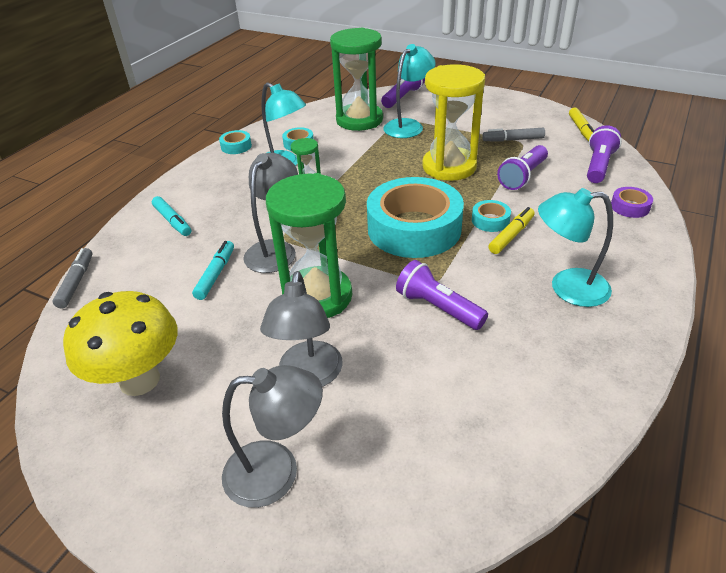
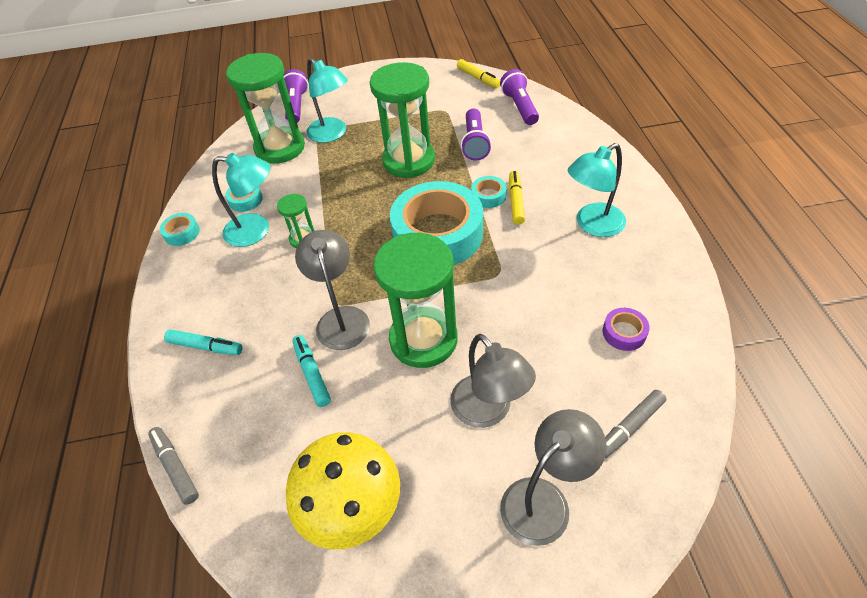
camera: 35 degrees left, 10 degrees up
(408, 125) = (332, 134): turquoise lamp -> turquoise lamp turned 135 degrees clockwise
(438, 308) = (523, 293): purple flashlight -> none
(449, 167) = (409, 161): yellow hourglass -> green hourglass
(513, 140) = (434, 110): grey marker -> grey marker (629, 427)
(630, 207) = (572, 134): purple tape -> purple tape (624, 333)

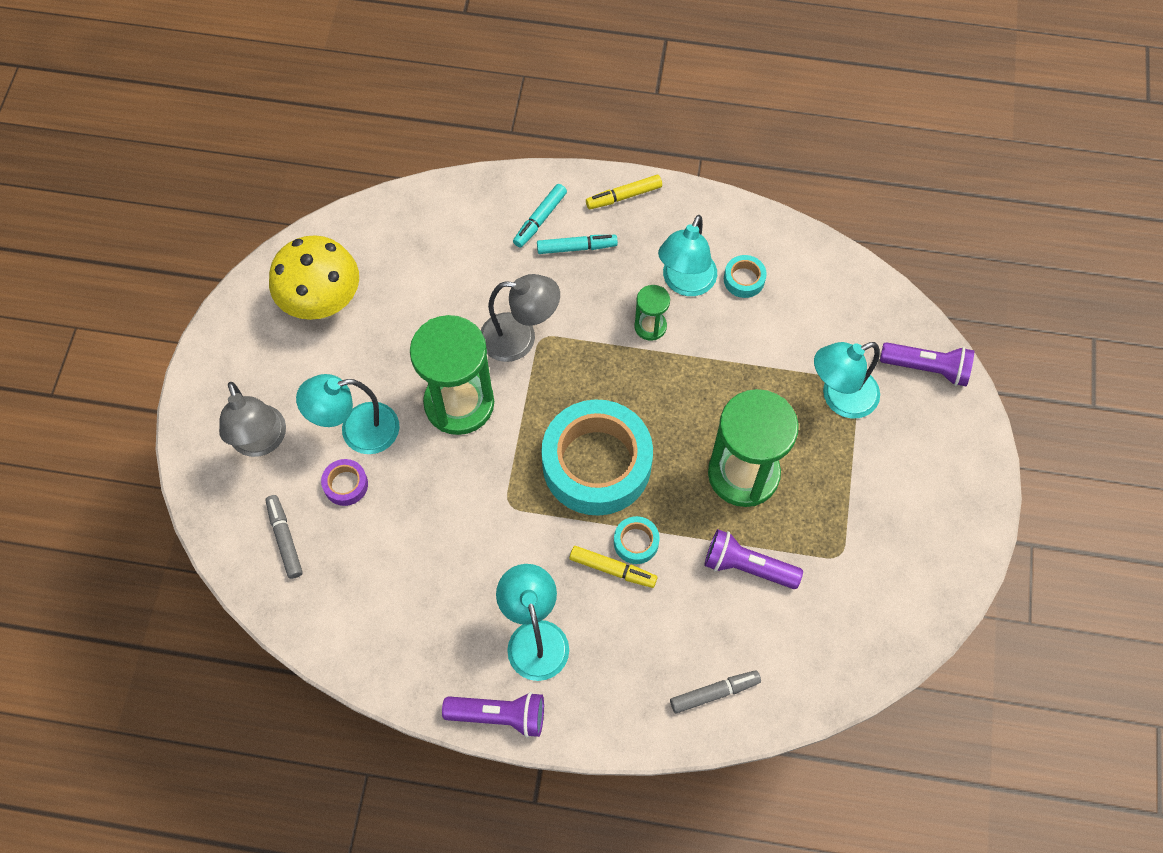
camera: 105 degrees right, 15 degrees up
(175, 467) = (424, 187): grey marker -> grey marker (714, 693)
(182, 233) = (713, 211): turquoise tape -> none
(280, 148) = (834, 331): green hourglass -> none
(312, 373) = (466, 300): turquoise marker -> turquoise marker (577, 248)
(478, 78) = (907, 633): yellow marker -> yellow marker (623, 196)
(488, 411) = (357, 431): grey lamp -> turquoise lamp
(520, 107) = (807, 660): purple flashlight -> purple flashlight (499, 716)
(624, 333) = (378, 588): purple tape -> purple tape (346, 485)

